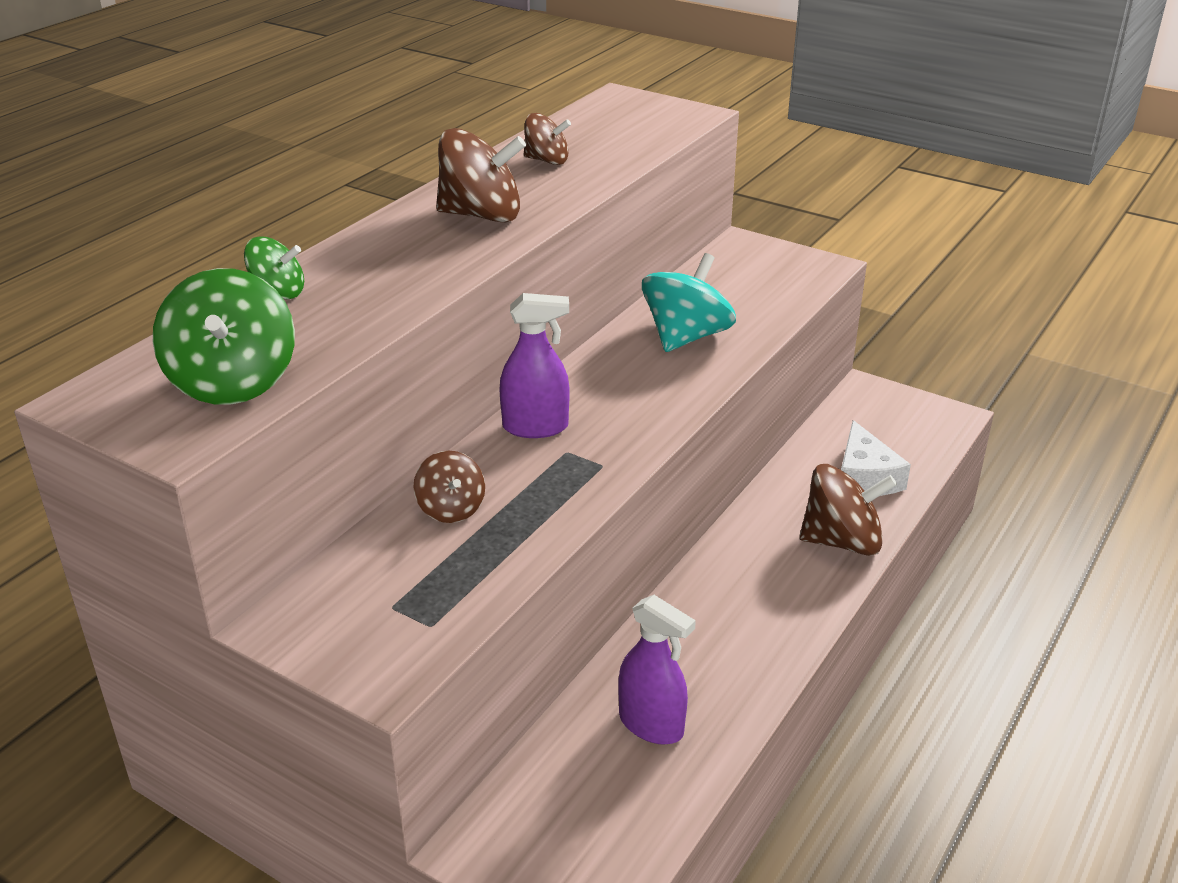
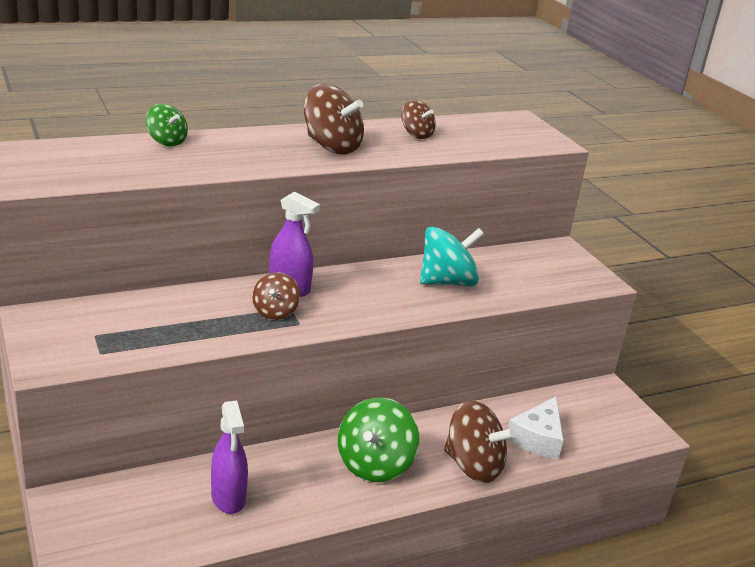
camera: 30 degrees right, 5 degrees down
(233, 382) = (81, 170): green spinning top -> green spinning top (374, 464)
(451, 509) = (188, 305): brown spinning top -> brown spinning top (275, 312)

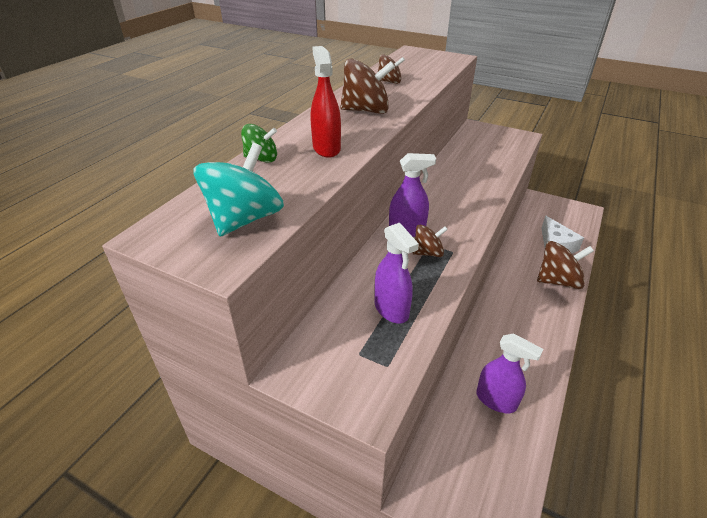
camera: 35 degrees left, 10 degrees up
(168, 326) = (391, 309): none -> purple spray bottle
(230, 157) = (326, 148): none -> red spray bottle
(275, 312) = (428, 253): brown spinning top -> brown spinning top turned 75 degrees counterclockwise
(374, 464) = (523, 315): green spinning top -> none
(447, 282) = (469, 176): turquoise spinning top -> turquoise spinning top (244, 219)

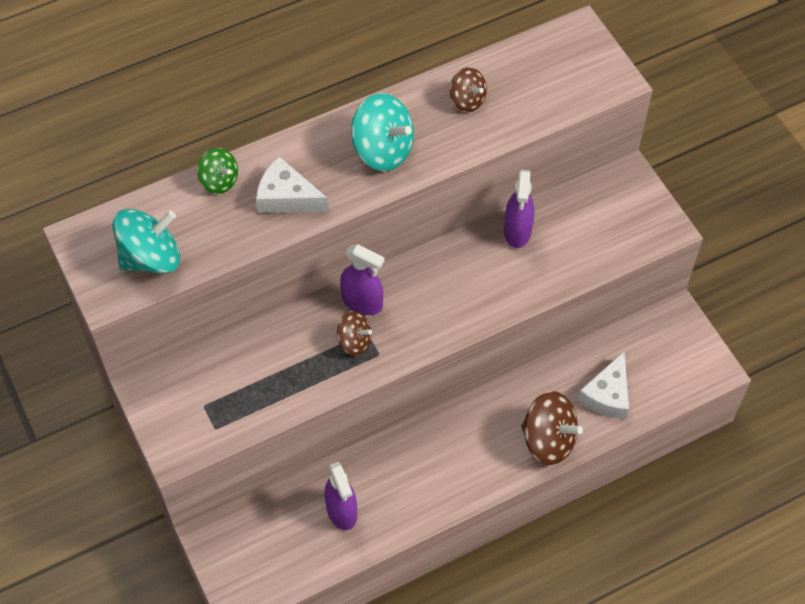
camera: 35 degrees right, 20 degrees up
(326, 148) = (286, 197): red spray bottle -> white cheese
(366, 110) = (383, 150): brown spinning top -> turquoise spinning top
(391, 309) = (264, 382): purple spray bottle -> purple spray bottle (517, 231)

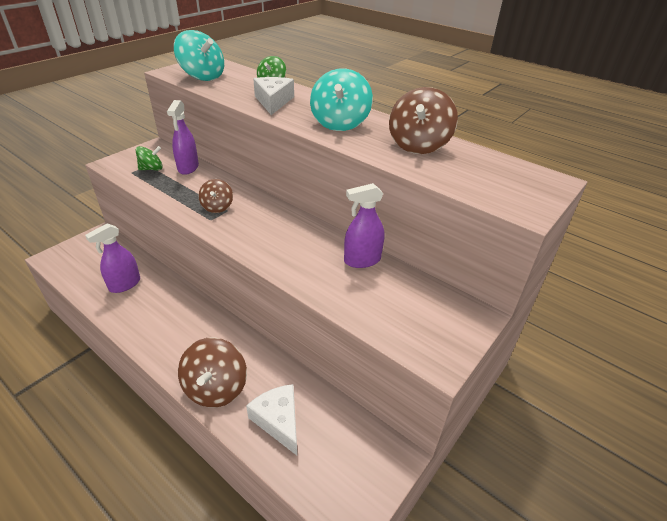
camera: 65 degrees right, 20 degrees down
(218, 402) = (151, 169): none -> green spinning top
(362, 302) = (252, 203): purple spray bottle -> purple spray bottle (188, 168)
(467, 100) = (418, 145): brown spinning top -> brown spinning top, size x1.71
(607, 395) = (278, 420): white cheese -> white cheese turned 60 degrees clockwise

